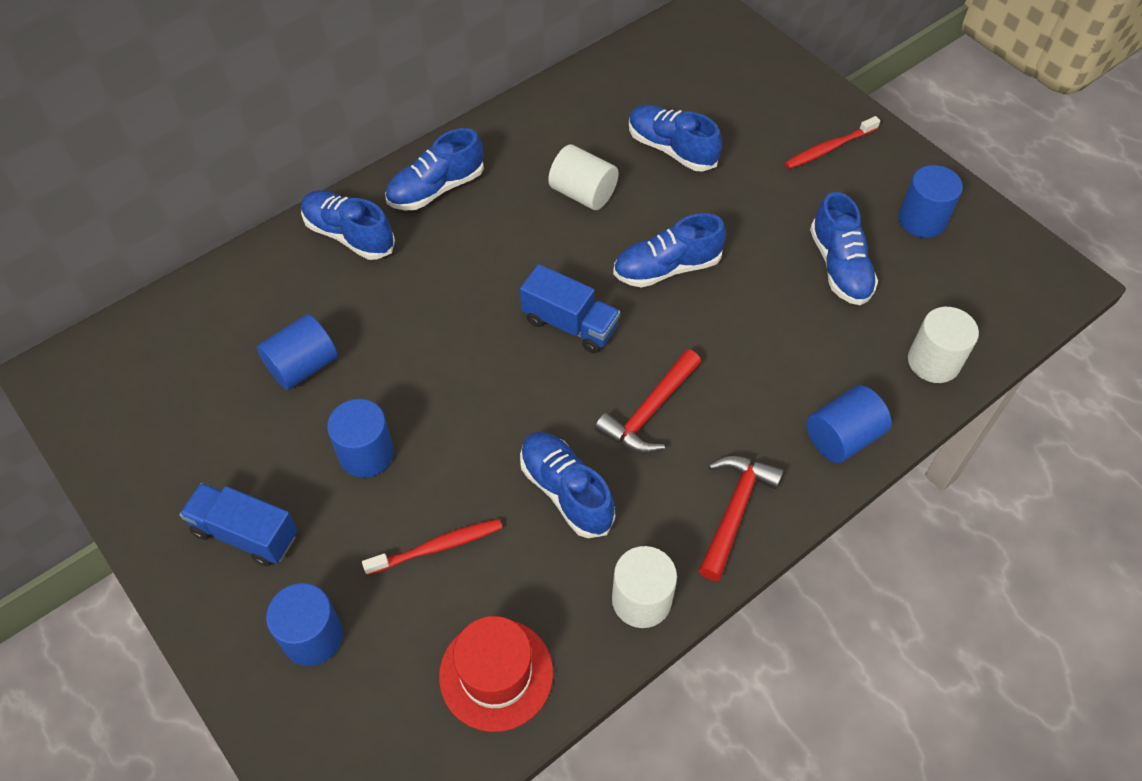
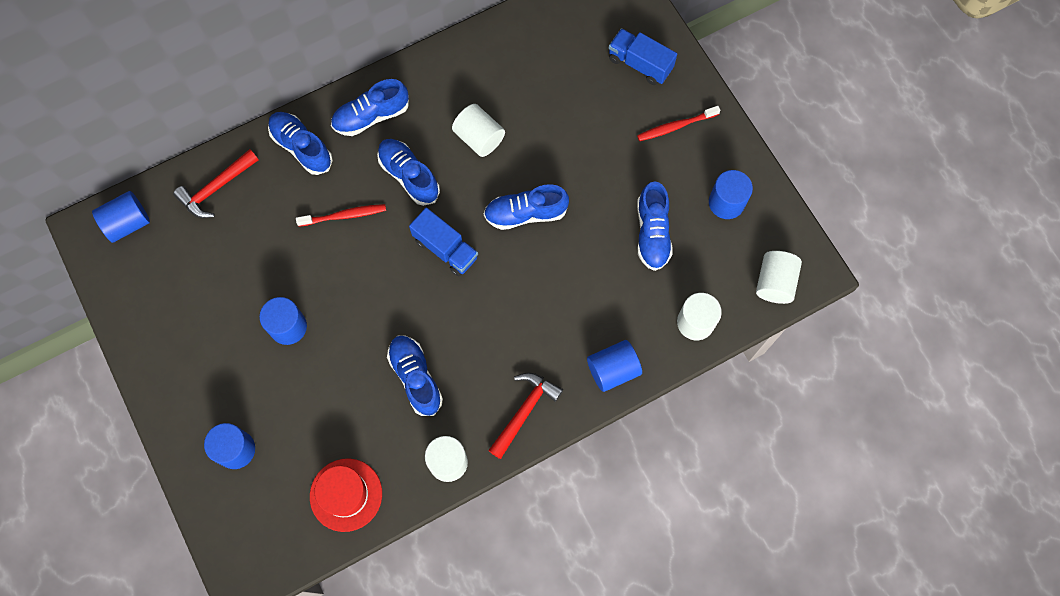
camera: 10 degrees right, 15 degrees up
(246, 533) = (202, 371): blue truck -> blue truck (640, 64)
(303, 366) = (254, 252): blue cylinder -> blue cylinder (128, 223)
(437, 547) = (323, 402): red toothbrush -> red toothbrush (344, 216)
(650, 411) = (486, 327): red hammer -> red hammer (216, 188)
(671, 149) = (555, 108): blue shoe -> blue shoe (409, 176)
(1018, 300) = (774, 283): none -> white cylinder

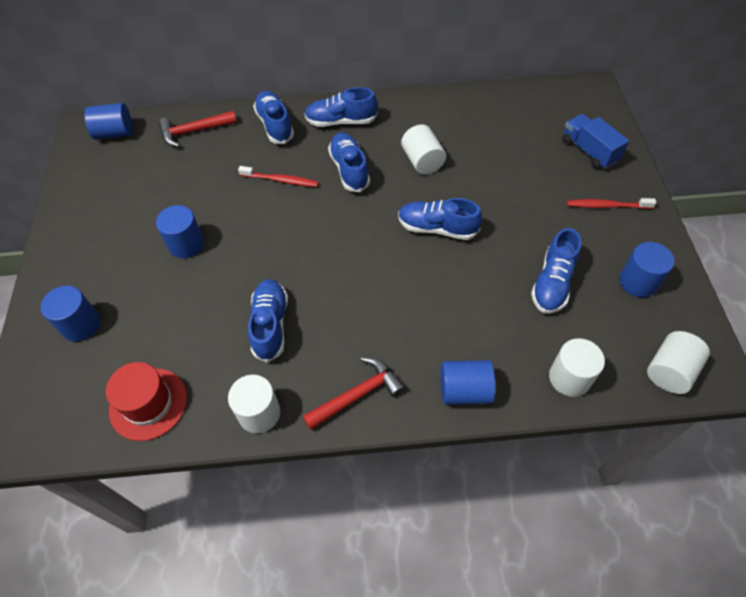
camera: 25 degrees right, 15 degrees down
(445, 249) = (352, 231): blue truck -> none

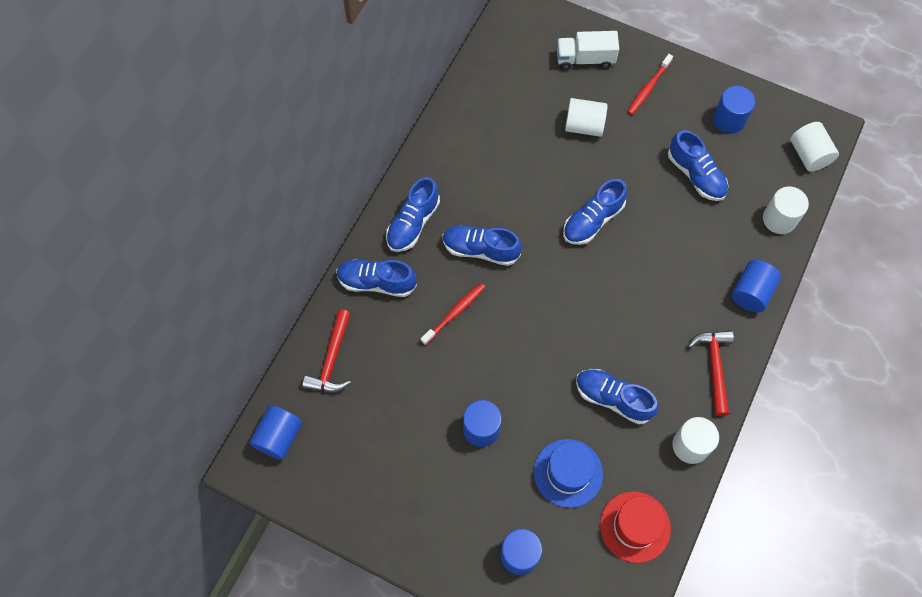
camera: 60 degrees left, 10 degrees up
(177, 324) = (568, 473): none -> blue hat
(422, 161) = (511, 187): white cylinder -> white cylinder (584, 126)
(589, 151) = (585, 59): blue truck -> white truck

